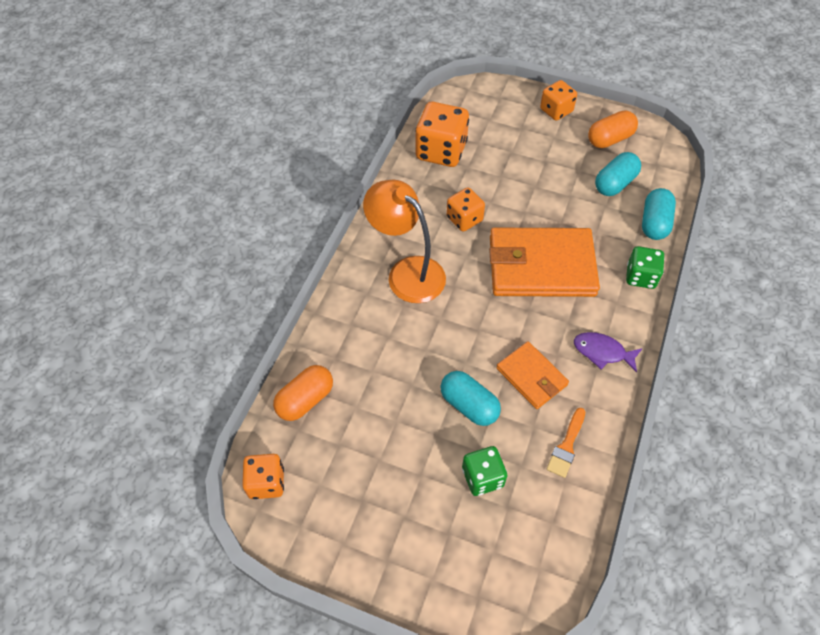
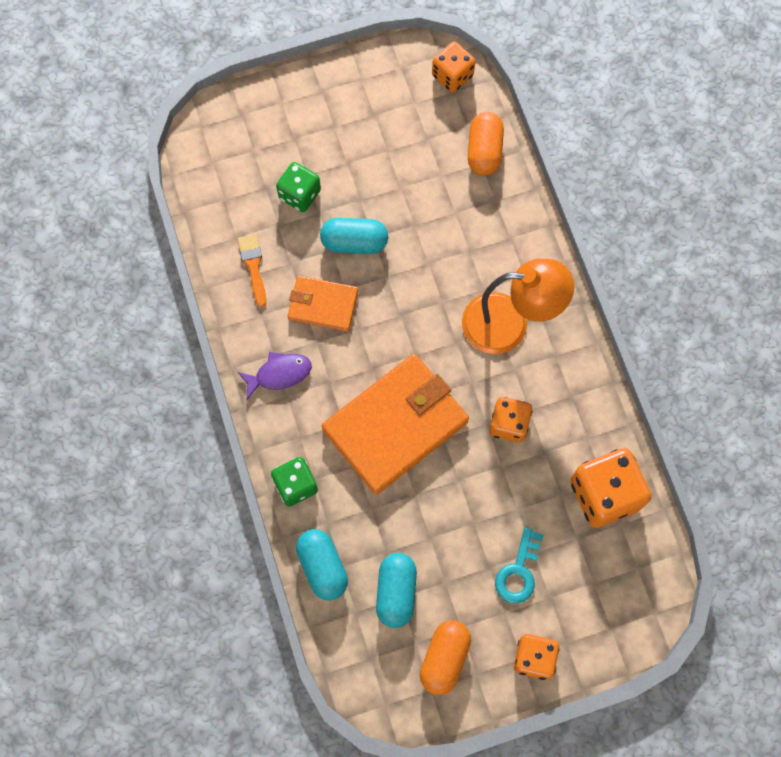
camera: 140 degrees right, 15 degrees up
(529, 149) = (519, 572): none -> turquoise key

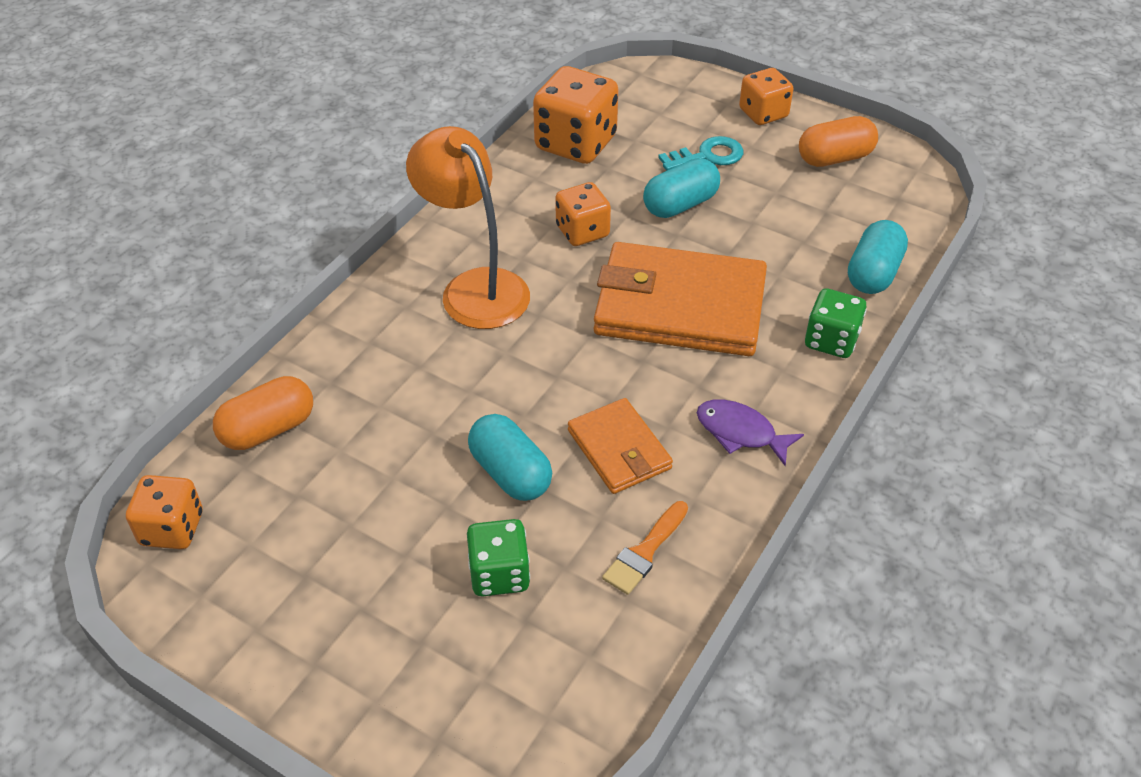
camera: 130 degrees left, 25 degrees down
(396, 592) = (826, 215): turquoise capsule -> turquoise capsule (680, 205)

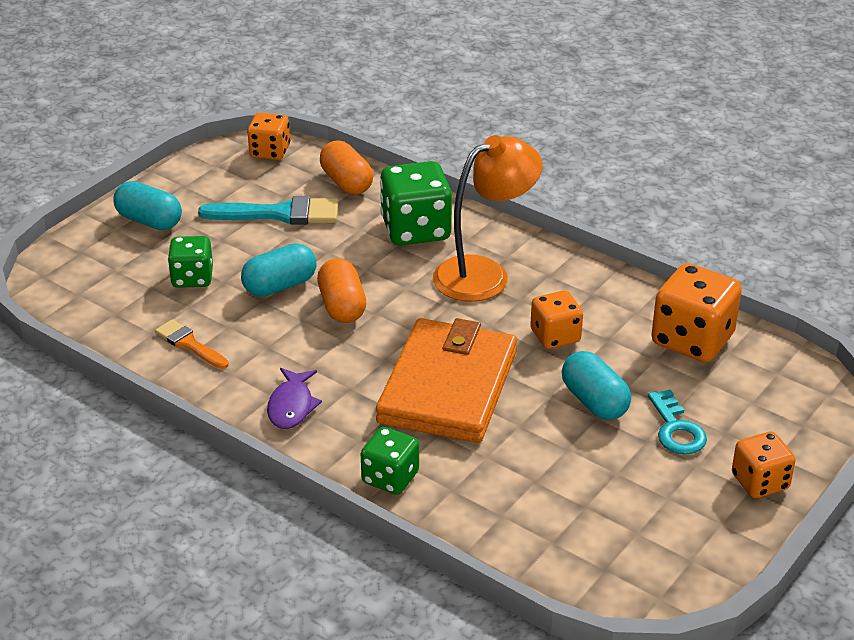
camera: 95 degrees right, 10 degrees down
(342, 495) = (279, 214): none -> turquoise brush
(385, 351) = (416, 230): none -> green dice
(619, 449) = (289, 339): orange wallet -> none
(740, 432) = (291, 406): purple fish -> purple fish turned 150 degrees clockwise
(835, 158) = (677, 528): orange capsule -> orange capsule (342, 306)
(873, 273) = (481, 525): turquoise capsule -> turquoise capsule (149, 221)

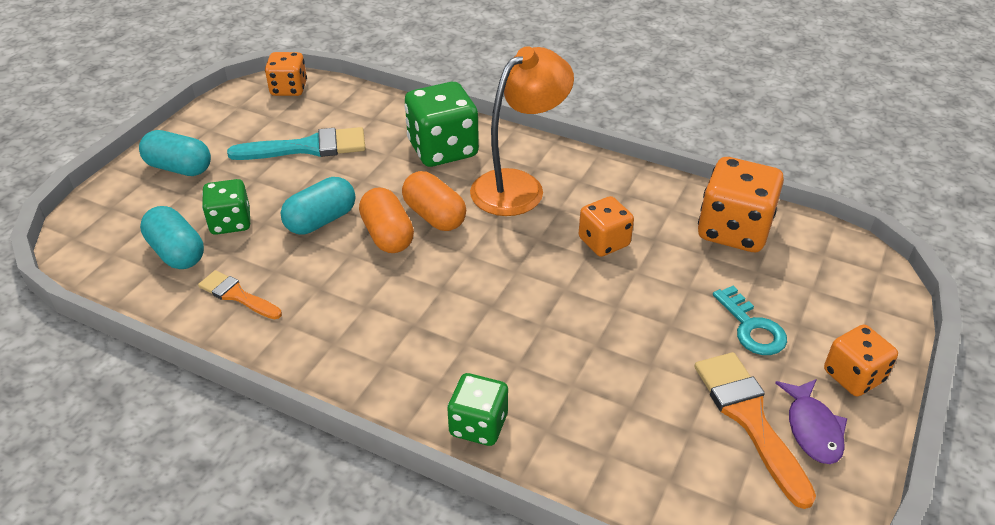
camera: 10 degrees left, 5 degrees up
(291, 406) = (356, 353): purple fish -> purple fish (812, 428)
(346, 182) = (367, 111): orange capsule -> orange capsule (434, 216)
(448, 387) = (513, 310): orange wallet -> none
(594, 401) = (662, 307): turquoise capsule -> turquoise capsule (177, 252)
(644, 504) = (749, 418): none -> orange brush

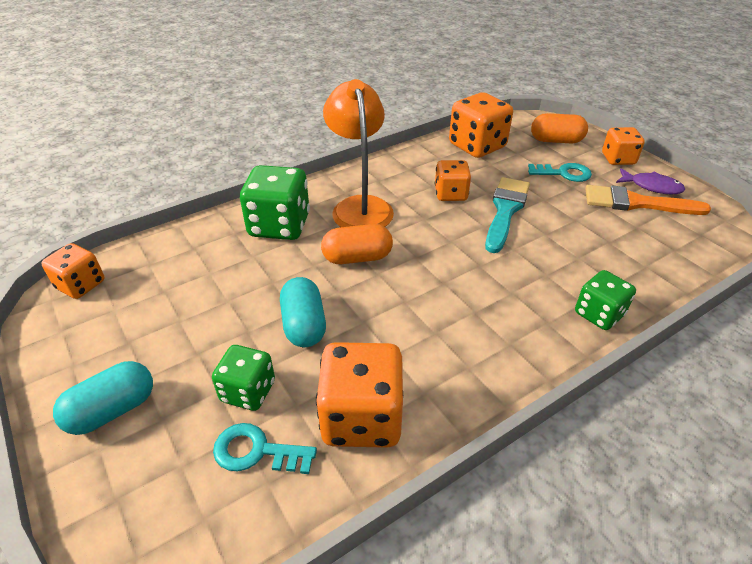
camera: 60 degrees left, 0 degrees up
(177, 252) = (257, 451): turquoise capsule -> turquoise key
(237, 295) = (362, 418): orange brush -> orange dice
(308, 147) = (189, 300): turquoise brush -> turquoise brush (505, 210)
(387, 235) = (358, 291): orange capsule -> orange capsule (556, 141)

